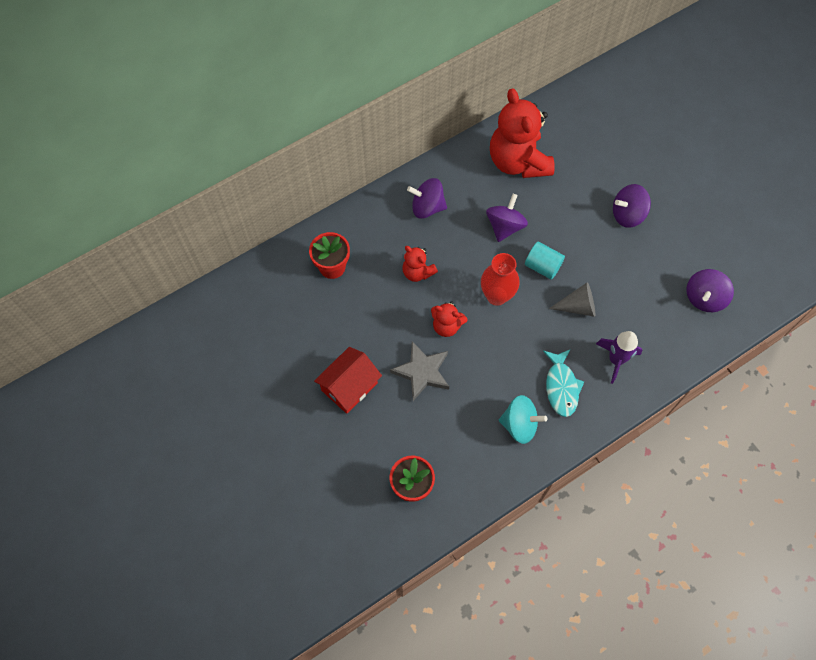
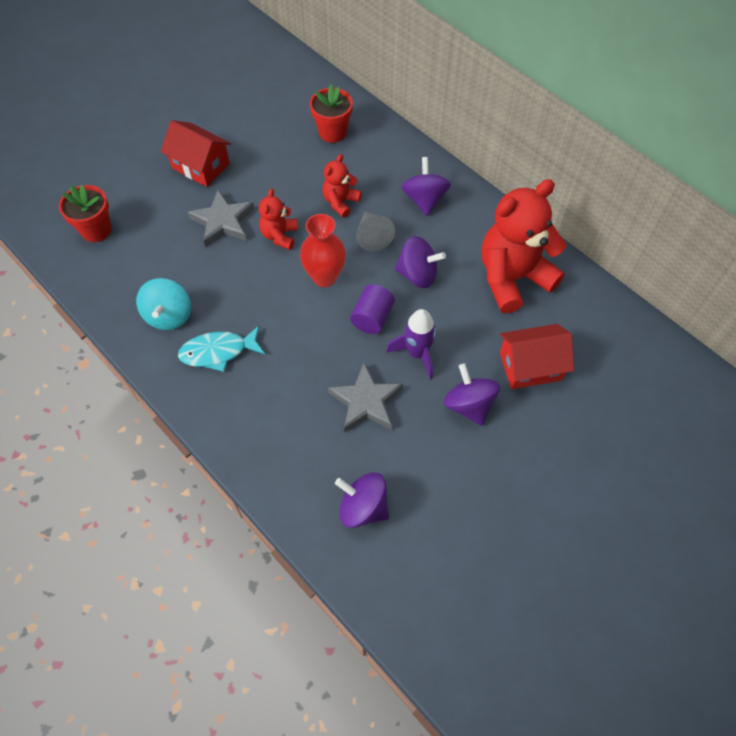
camera: 80 degrees right, 5 degrees down
(542, 266) = (372, 318): turquoise cylinder -> purple cylinder
(577, 306) = (325, 359): grey cone -> grey cone (372, 236)
(599, 168) = (530, 366): none -> red house
(616, 360) = (259, 407): purple rocket -> purple rocket (417, 353)
(618, 283) = (366, 401): none -> grey star

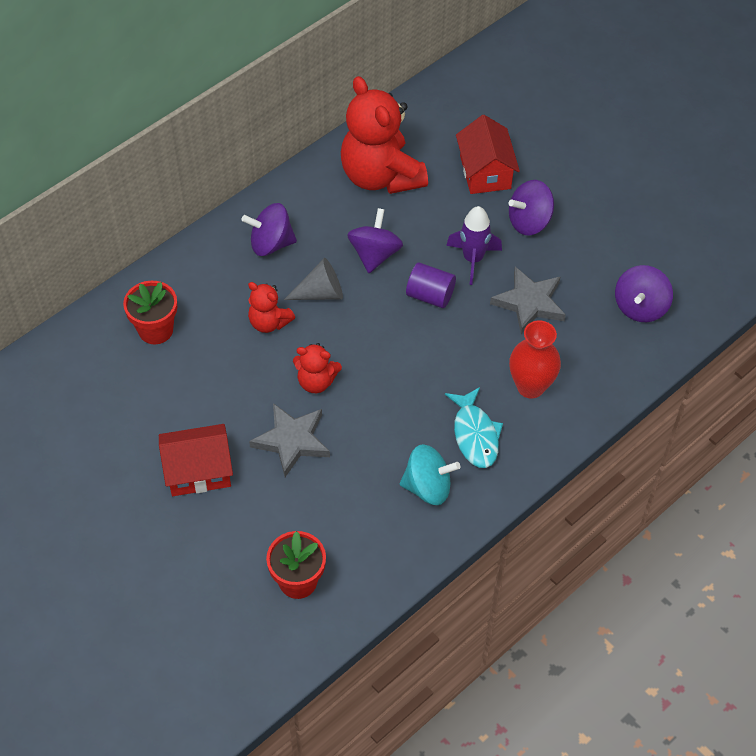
camera: 90 degrees left, 5 degrees down
(201, 166) = (198, 471): red house -> red house turned 45 degrees clockwise
(324, 277) = (376, 337): red vase -> red vase (530, 386)

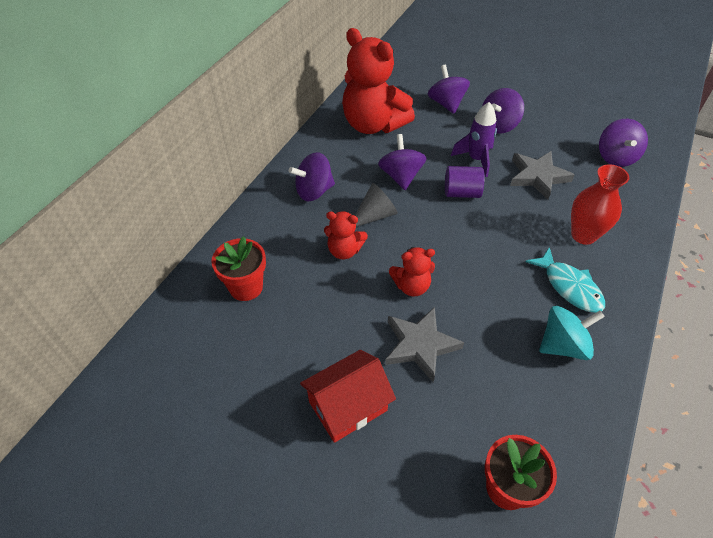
camera: 20 degrees left, 5 degrees down
(485, 172) = (446, 104): red house -> purple spinning top

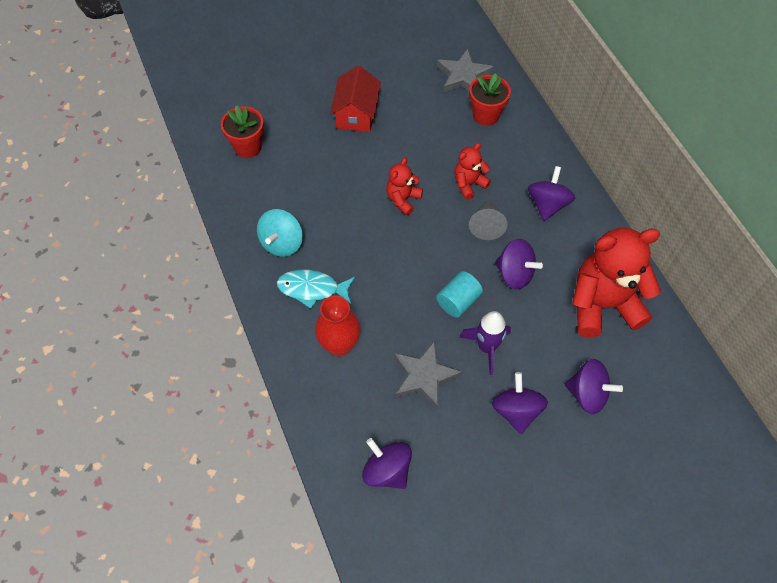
camera: 130 degrees right, 10 degrees up
(420, 345) = (357, 171): grey star -> grey star (463, 76)
(461, 193) = (458, 301): purple cylinder -> turquoise cylinder

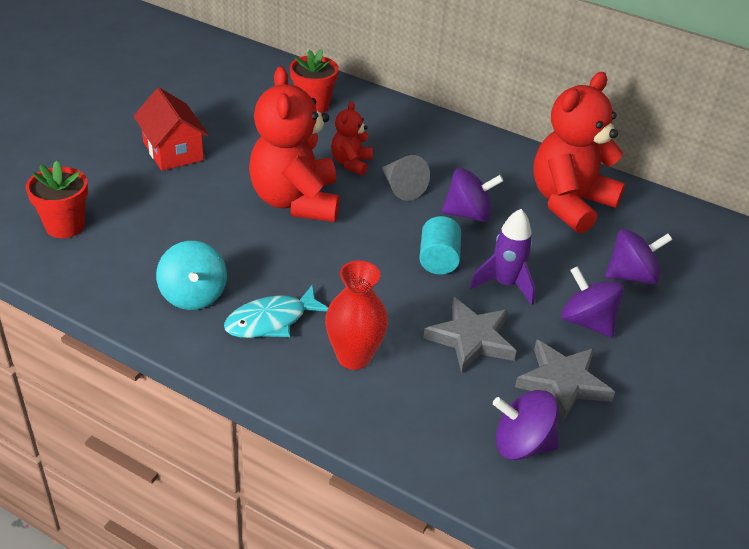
camera: 40 degrees left, 20 degrees down
(403, 199) = (295, 201): red teddy bear -> red teddy bear, size x2.05
(463, 76) = (259, 84): grey star -> grey star (562, 382)
(547, 204) = (441, 150): purple spinning top -> none

